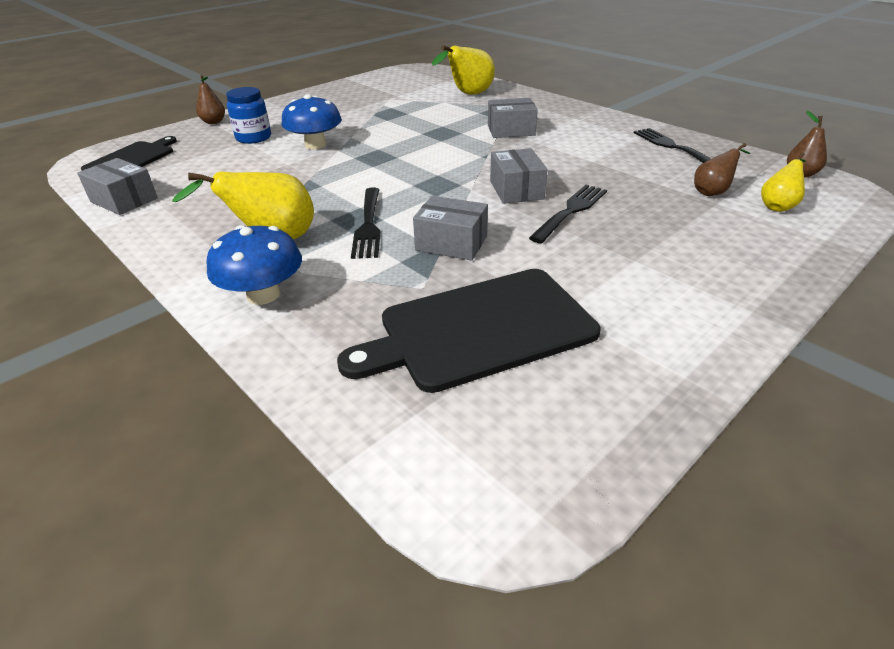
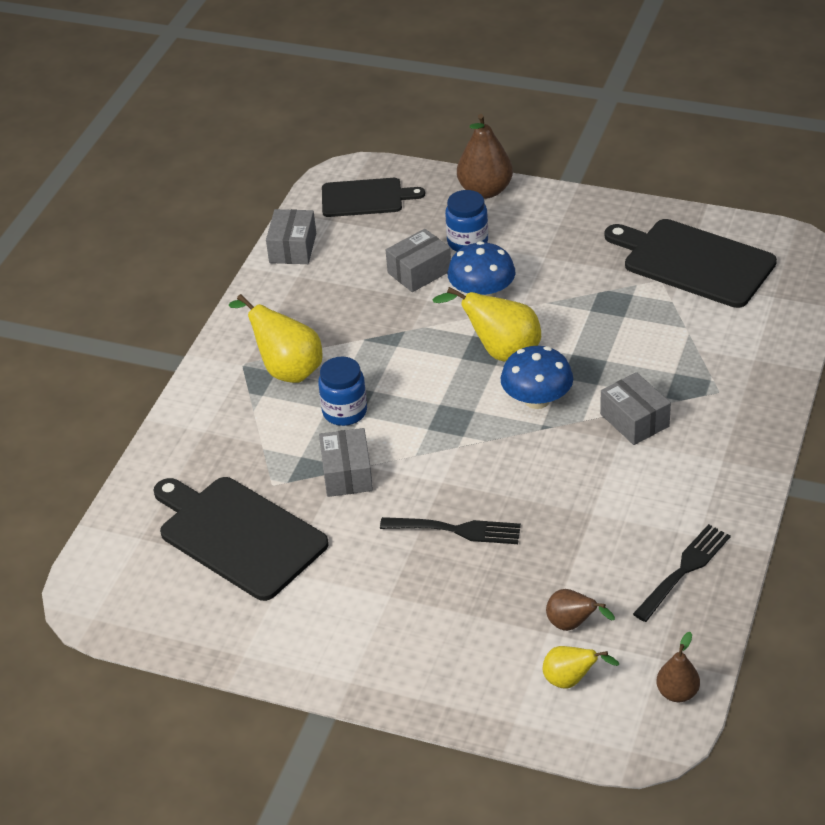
camera: 65 degrees right, 5 degrees up
(213, 122) = (485, 191): brown pear -> brown pear, size x1.73
(263, 295) = (214, 407): blue mushroom -> blue mushroom (537, 399)
(368, 225) = (344, 412): black fork -> blue jar
(388, 89) = (694, 262): none -> black cutting board
(468, 95) = (731, 339): yellow pear -> yellow pear (500, 352)
(516, 190) = (477, 478): grey box -> grey box (419, 272)

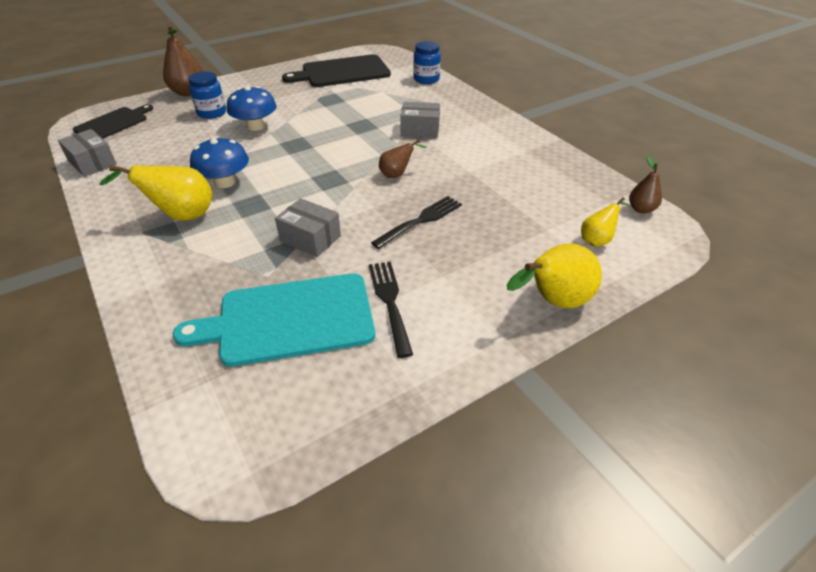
camera: 55 degrees left, 0 degrees up
(238, 535) = (289, 319): black cutting board -> turquoise cutting board
(344, 412) = (257, 212): blue jar -> blue jar (426, 79)
(419, 272) = (201, 135): grey box -> none
(500, 352) = (307, 141): yellow pear -> yellow pear (553, 302)
(537, 399) = (360, 147): blue mushroom -> blue mushroom (225, 182)
(572, 625) = (550, 218): brown pear -> brown pear (397, 174)
(684, 569) = (547, 165): black fork -> black fork (389, 302)

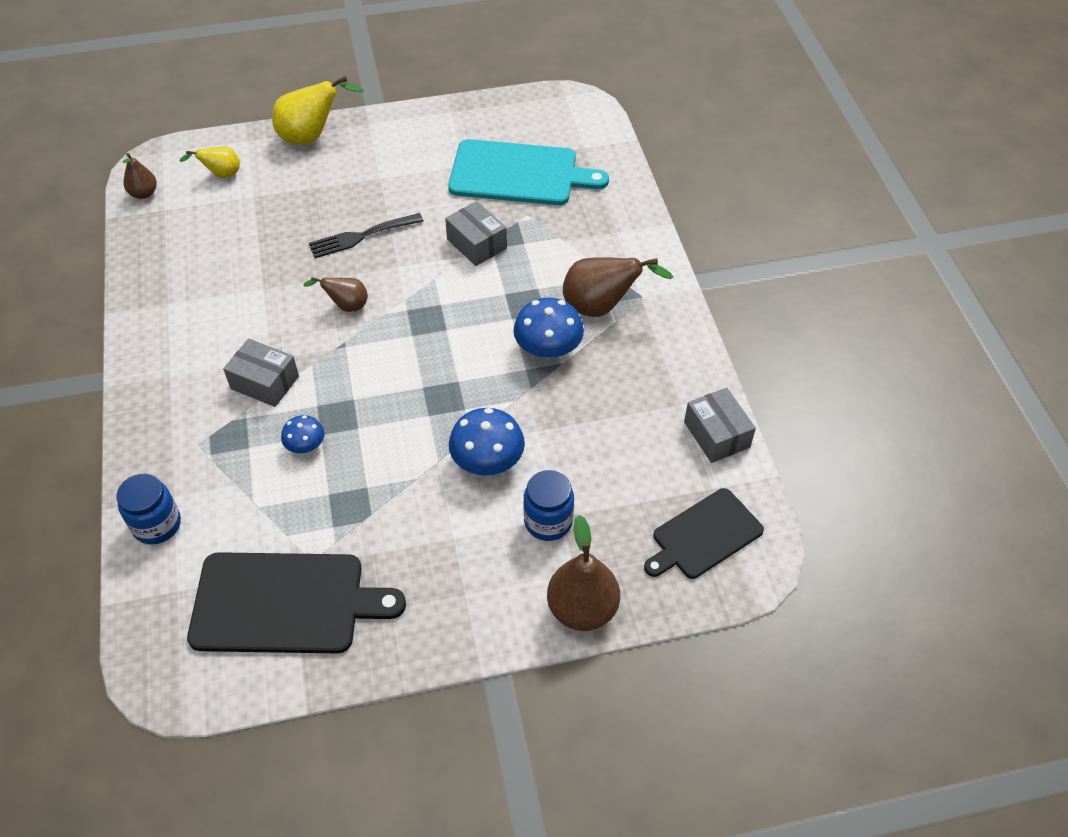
camera: 160 degrees left, 10 degrees up
(181, 216) = (601, 307): yellow pear -> brown pear
(372, 113) = (305, 445): none -> blue mushroom
(389, 302) = (435, 167): black fork -> none

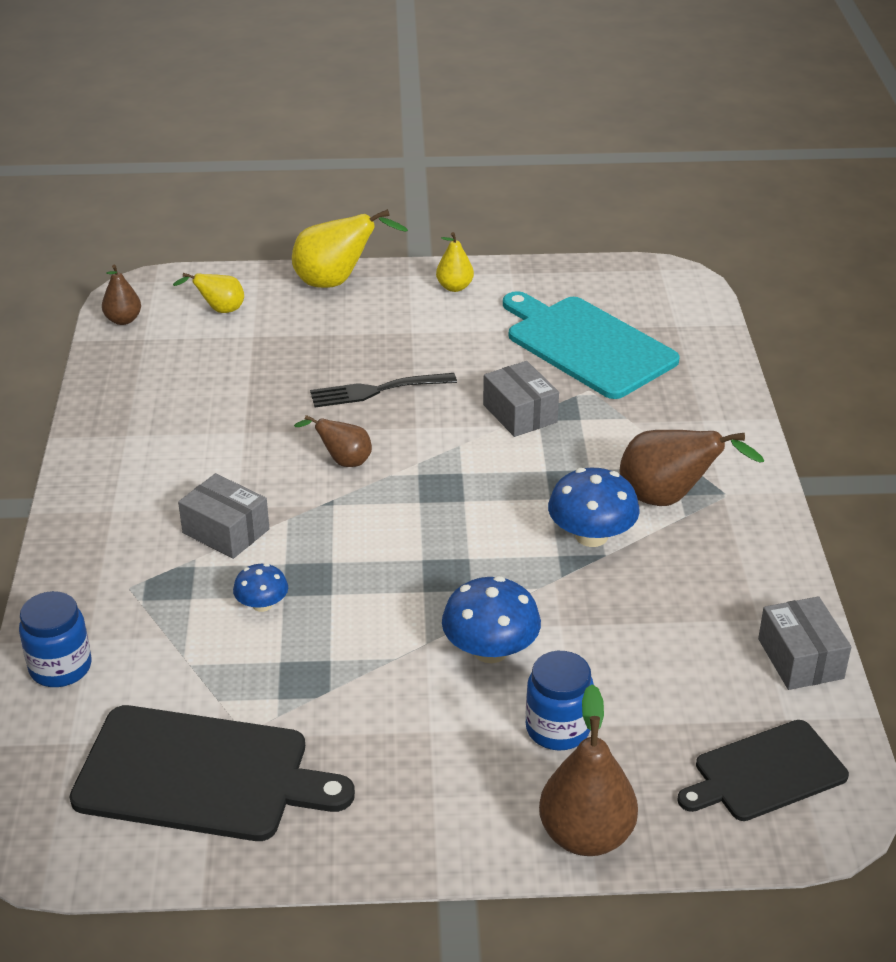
camera: 10 degrees right, 15 degrees down
(407, 131) = (454, 287): none -> yellow pear
(519, 174) = (586, 345): turquoise cutting board -> turquoise cutting board turned 150 degrees counterclockwise

